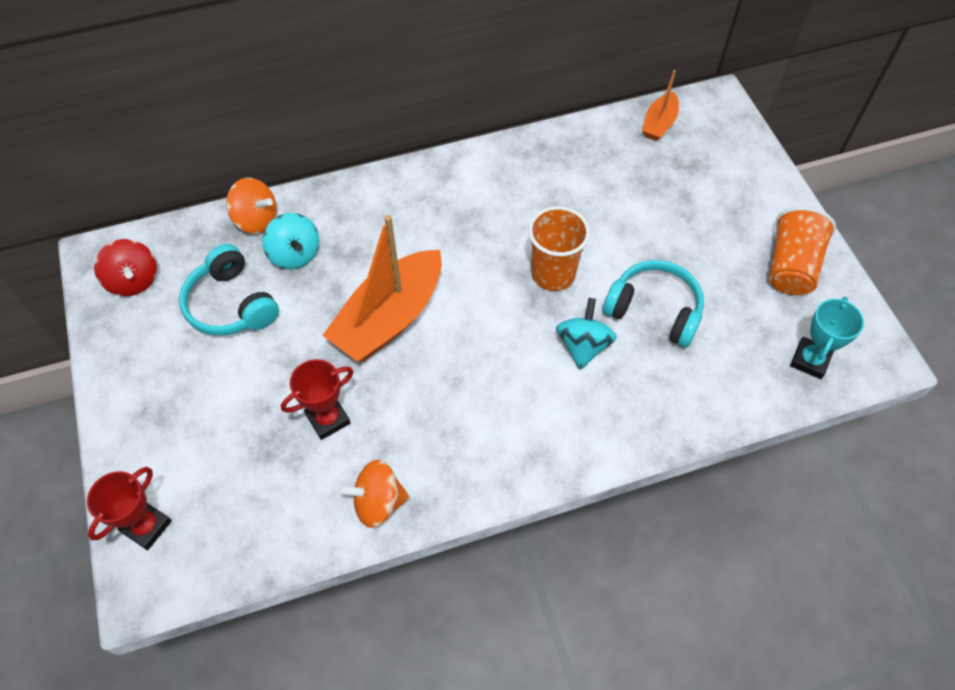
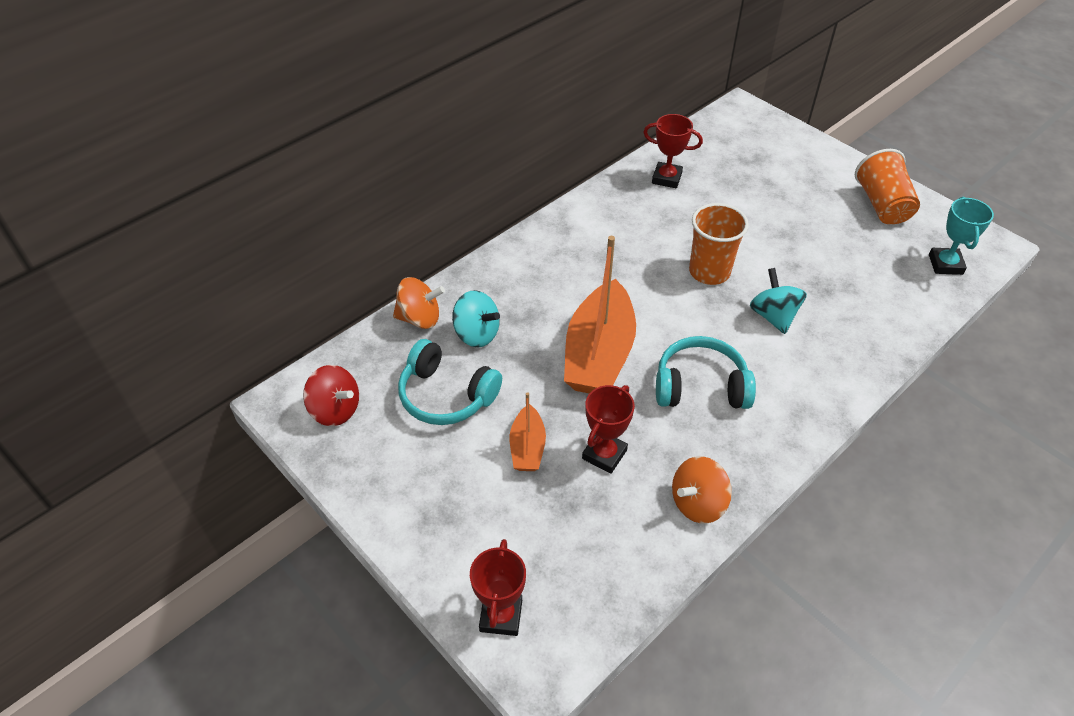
camera: 25 degrees left, 10 degrees down
(582, 155) = (666, 178): none -> red trophy
(654, 310) = (807, 270): turquoise headphones -> turquoise headphones (700, 386)
(659, 124) = (709, 137): orange boat -> orange boat (527, 447)

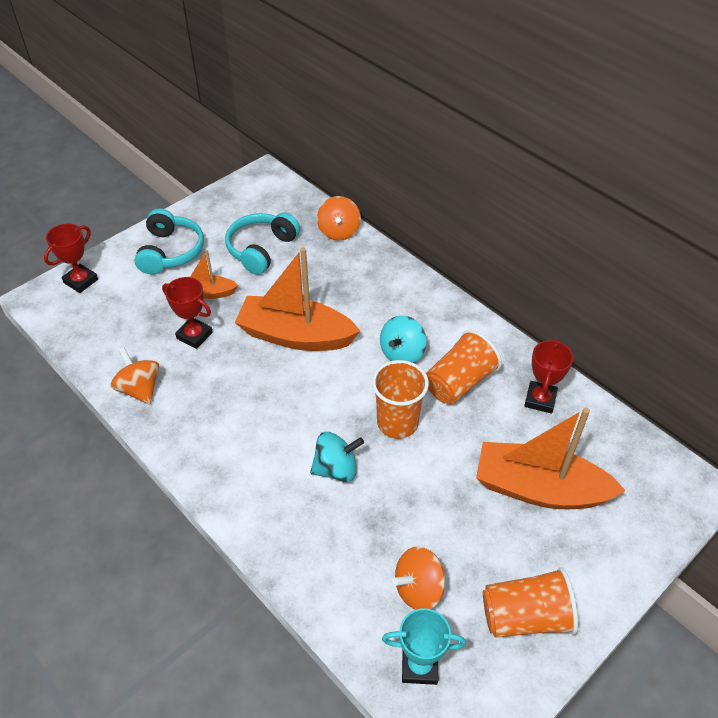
camera: 90 degrees right, 0 degrees up
(335, 410) = (254, 197): red spinning top -> none
(476, 334) = (321, 263): turquoise spinning top -> turquoise spinning top (402, 353)
(501, 616) = (81, 281): red trophy -> red trophy turned 60 degrees counterclockwise
(653, 227) = (459, 382): none -> orange cup
(700, 386) = (254, 401): turquoise headphones -> turquoise headphones (170, 252)
(763, 187) = (539, 489): none -> orange boat
(880, 263) = (418, 589): none -> orange spinning top

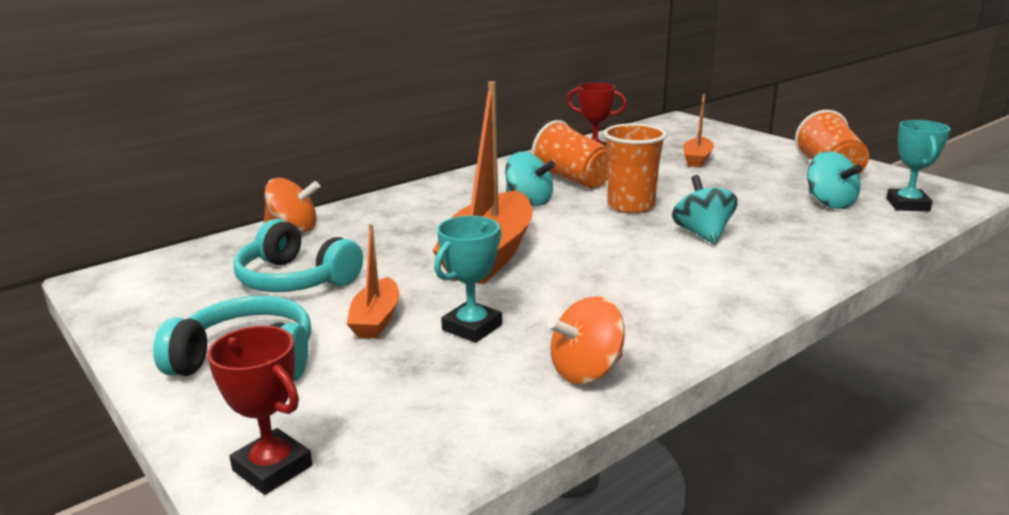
camera: 85 degrees left, 25 degrees down
(194, 335) = (472, 327): red trophy -> turquoise trophy
(418, 589) = (829, 203): orange spinning top -> turquoise spinning top
(539, 489) = (697, 159): orange boat -> orange boat, size x0.50

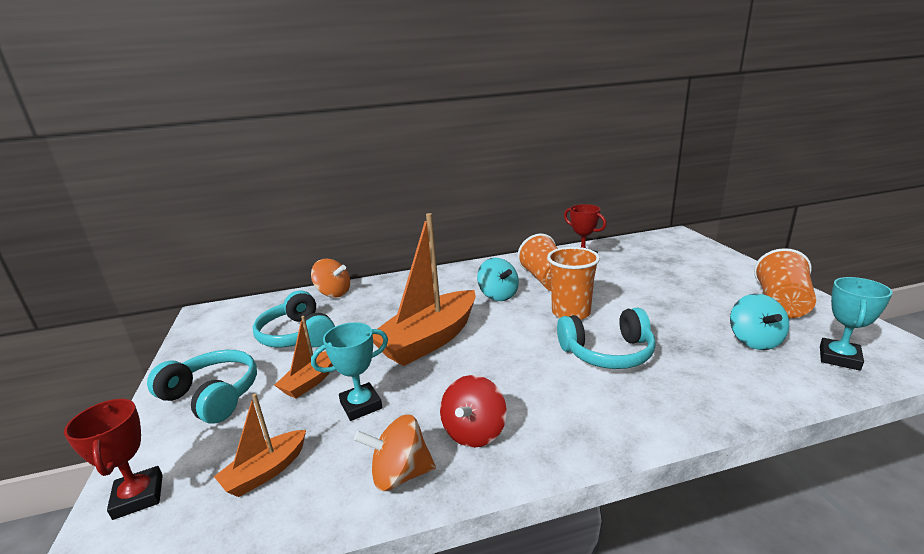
camera: 25 degrees right, 0 degrees up
(629, 322) = (474, 432): none -> red spinning top
(697, 159) = (662, 275): orange boat -> orange boat (266, 472)
(702, 234) = (607, 353): turquoise spinning top -> turquoise headphones

